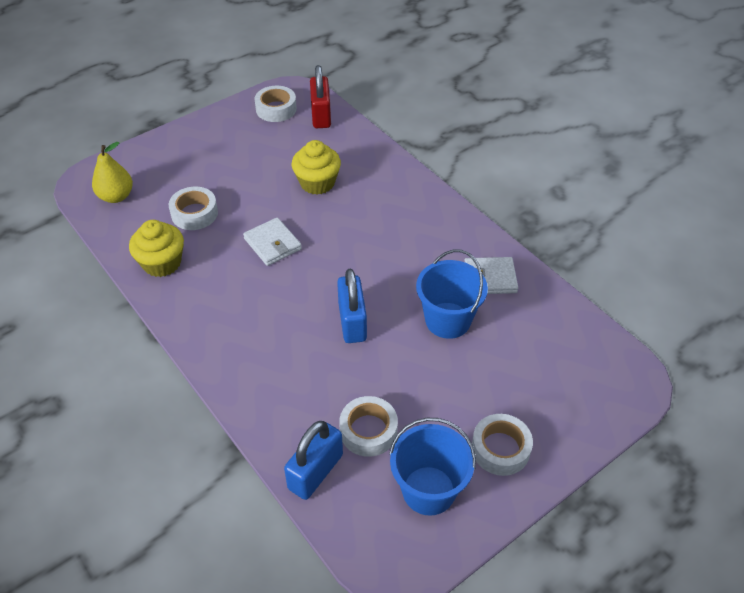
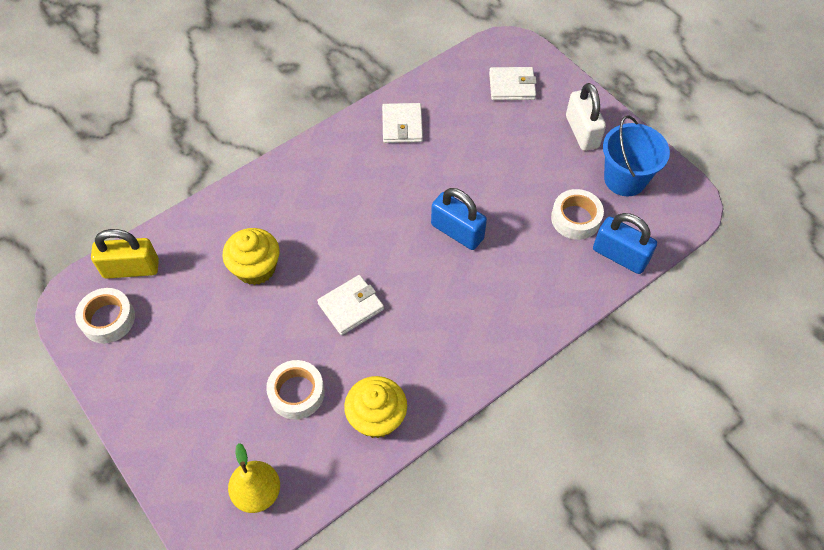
camera: 90 degrees left, 10 degrees up
(321, 115) = (131, 268): red padlock -> yellow padlock
(352, 322) = (457, 232): blue padlock -> blue padlock turned 45 degrees clockwise
(448, 320) = (453, 159): blue bucket -> none
(500, 449) = (582, 132): white tape -> white padlock
(565, 379) = (512, 86): none -> white wallet

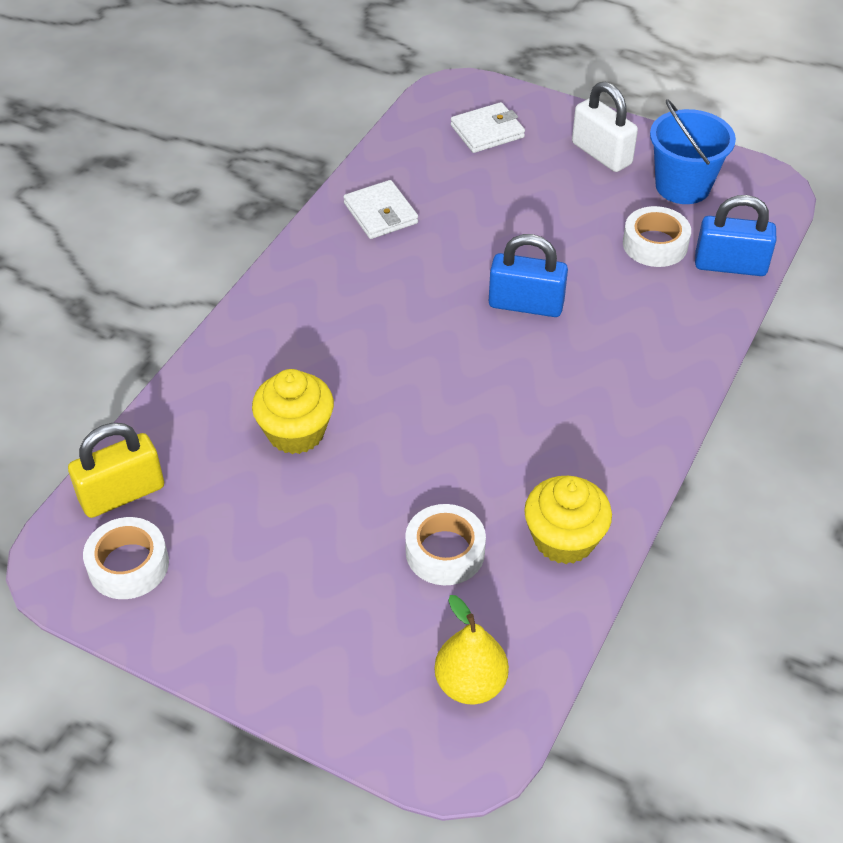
camera: 25 degrees left, 10 degrees down
(351, 306) = (449, 430): white wallet -> none

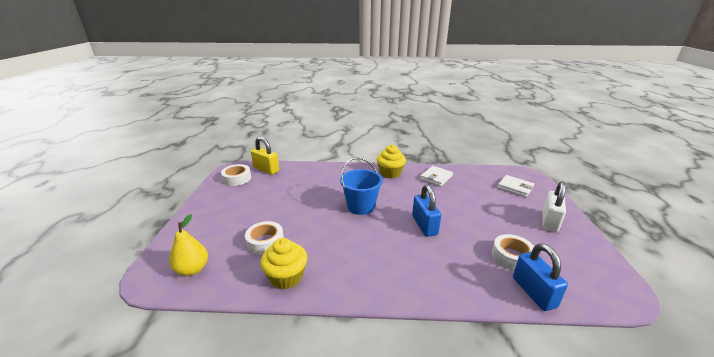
camera: 65 degrees right, 20 degrees down
(296, 432) = (310, 191): yellow cupcake -> yellow cupcake (390, 173)
(682, 186) = (568, 255): blue bucket -> blue bucket (361, 206)

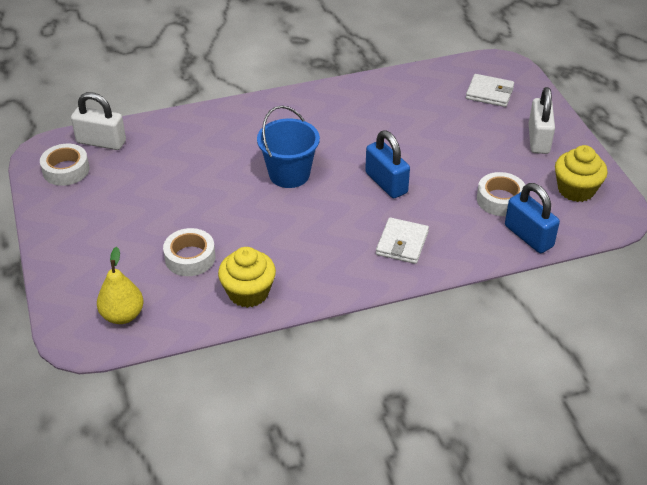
camera: 20 degrees left, 15 degrees up
(266, 169) = (101, 142): yellow padlock -> white padlock
(390, 173) = (305, 105): yellow cupcake -> yellow cupcake (576, 190)
(436, 177) = (376, 99): white wallet -> white wallet (402, 243)

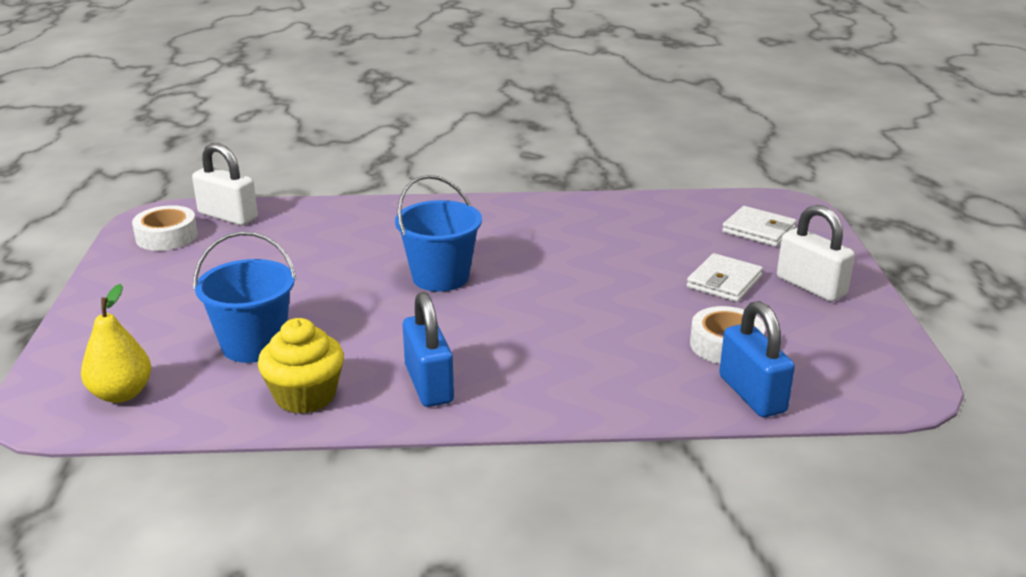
camera: 15 degrees right, 15 degrees down
(190, 258) = (254, 345): white tape -> blue bucket
(386, 183) = (567, 304): blue padlock -> blue padlock (429, 384)
(402, 243) = (555, 373): white wallet -> white wallet (724, 282)
(538, 139) = (811, 286): white padlock -> white padlock turned 60 degrees counterclockwise
(576, 190) = (848, 350): yellow cupcake -> none

